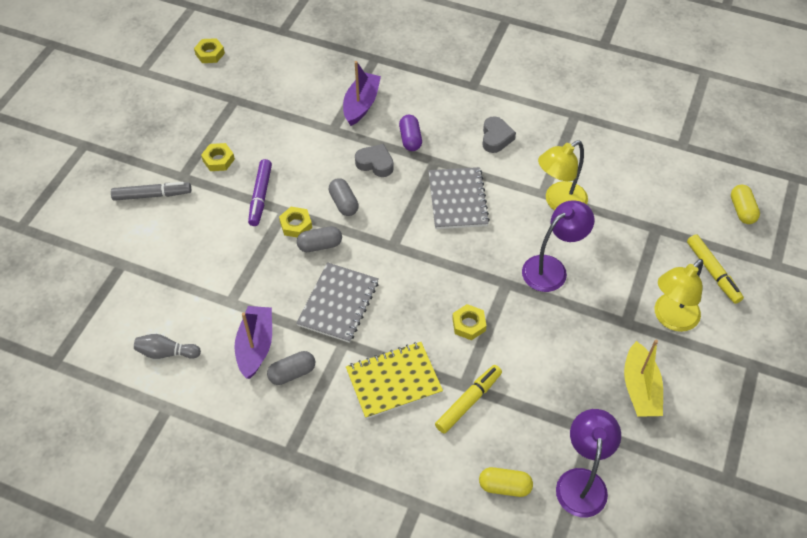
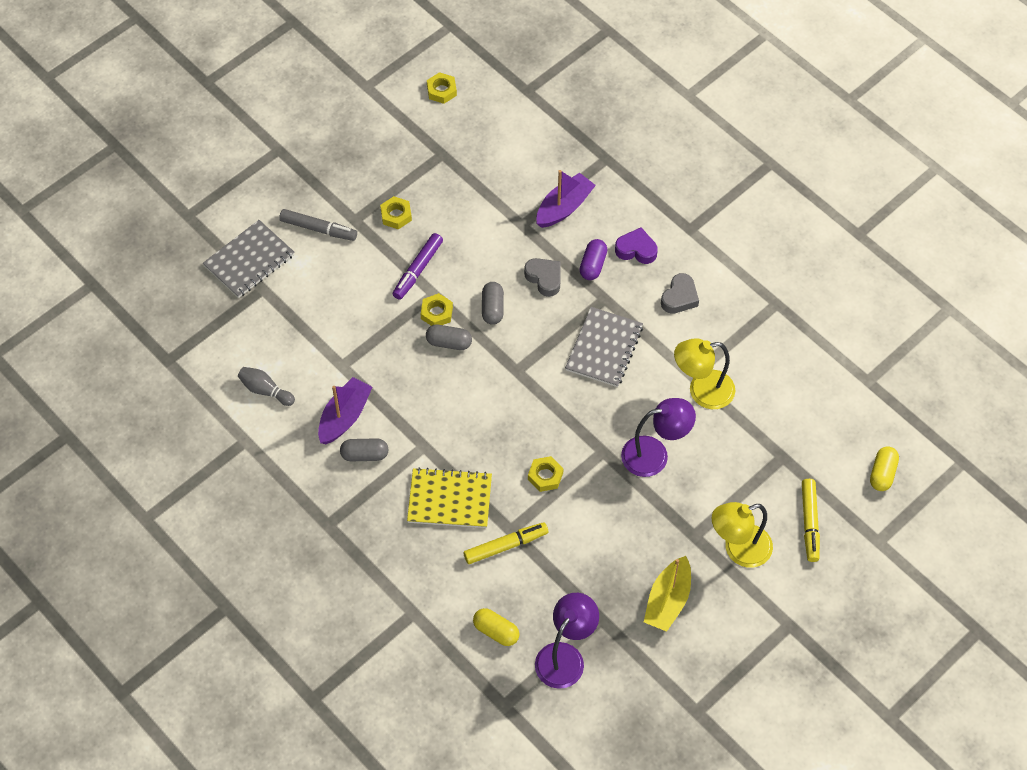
camera: 25 degrees right, 5 degrees up
(338, 303) = (437, 407): grey notebook -> grey notebook (249, 260)
(439, 115) = (636, 250): none -> purple heart

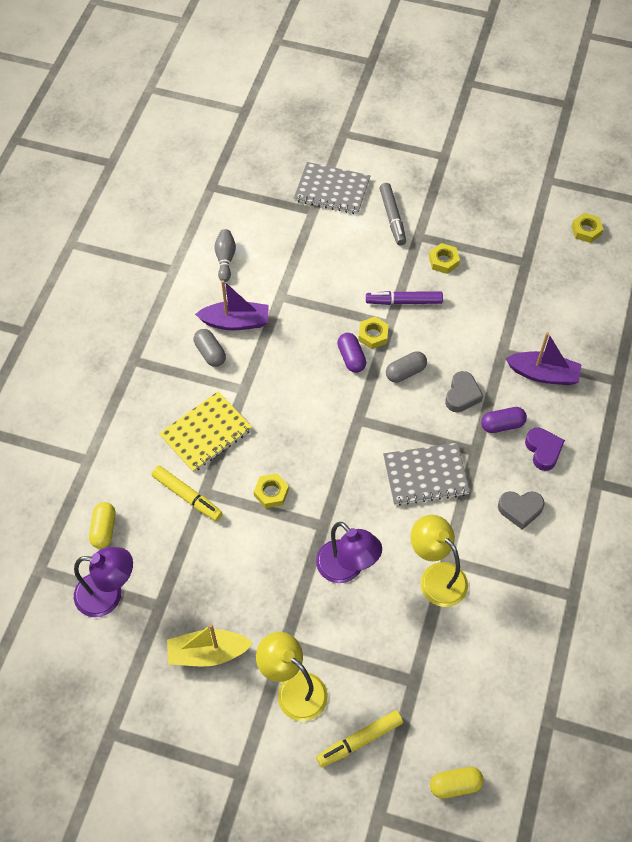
camera: 60 degrees right, 0 degrees up
(449, 342) = (351, 358): grey capsule -> purple capsule
(449, 499) = (206, 433): yellow notebook -> yellow notebook turned 75 degrees clockwise

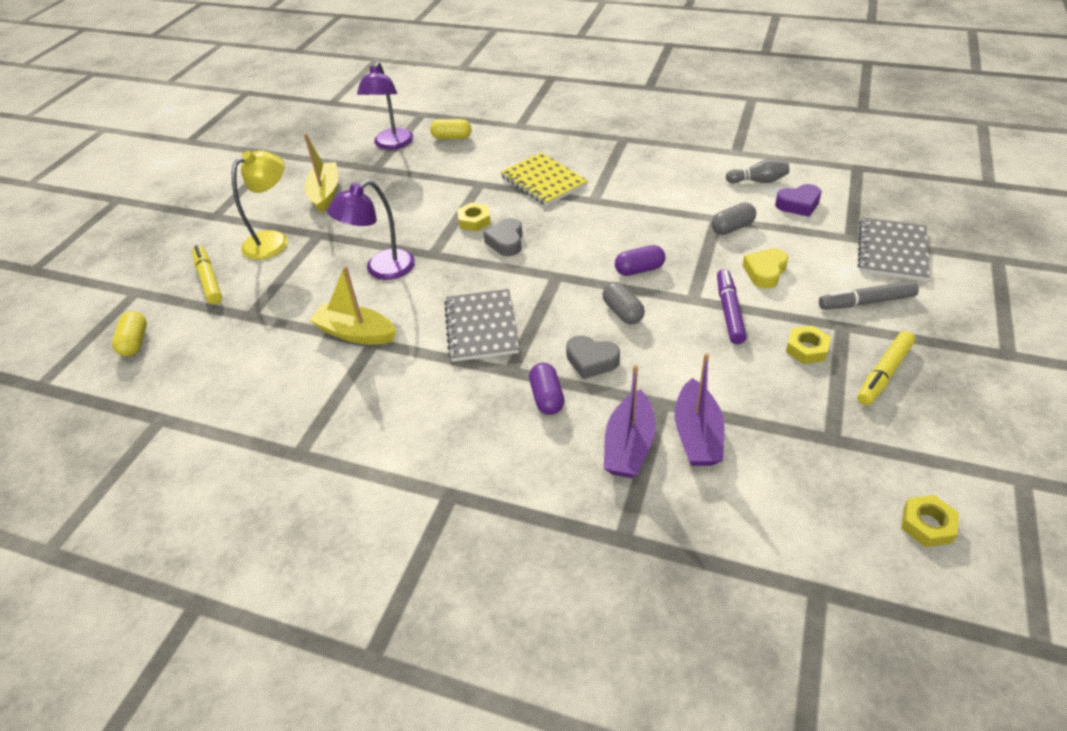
camera: 95 degrees right, 15 degrees down
(187, 496) = (477, 175): yellow marker -> yellow marker (883, 373)
(210, 353) = (636, 178): grey capsule -> grey capsule (732, 228)
(235, 322) = (676, 191): purple boat -> purple boat (697, 435)
(356, 273) = (765, 272): none -> yellow heart
(373, 335) = (673, 286): yellow nut -> none
(436, 576) = (356, 333): yellow lamp -> yellow boat
(520, 510) = (423, 409): grey heart -> grey heart (506, 242)
(543, 450) = (506, 437): purple heart -> purple heart (798, 204)

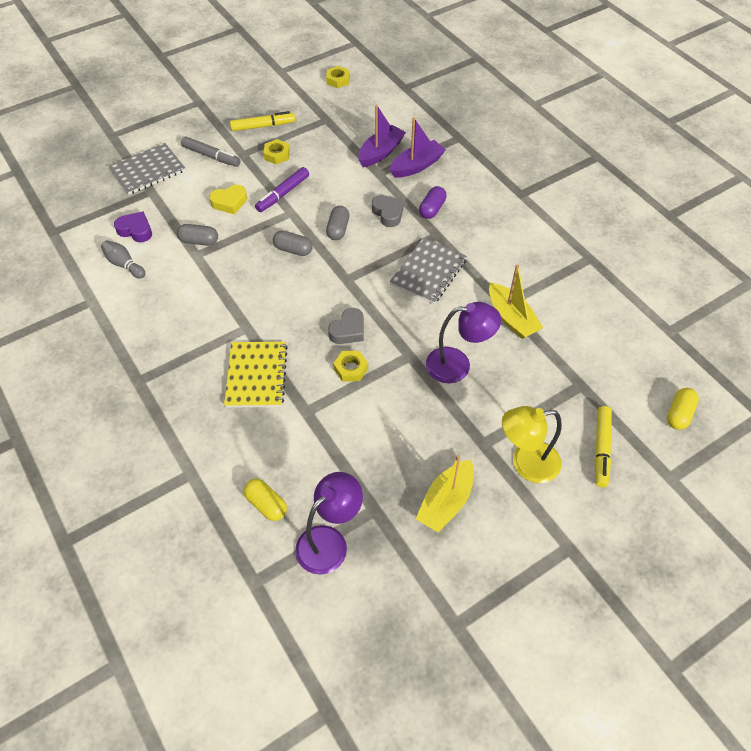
camera: 145 degrees left, 10 degrees up
(639, 270) = (293, 250): purple capsule -> grey capsule

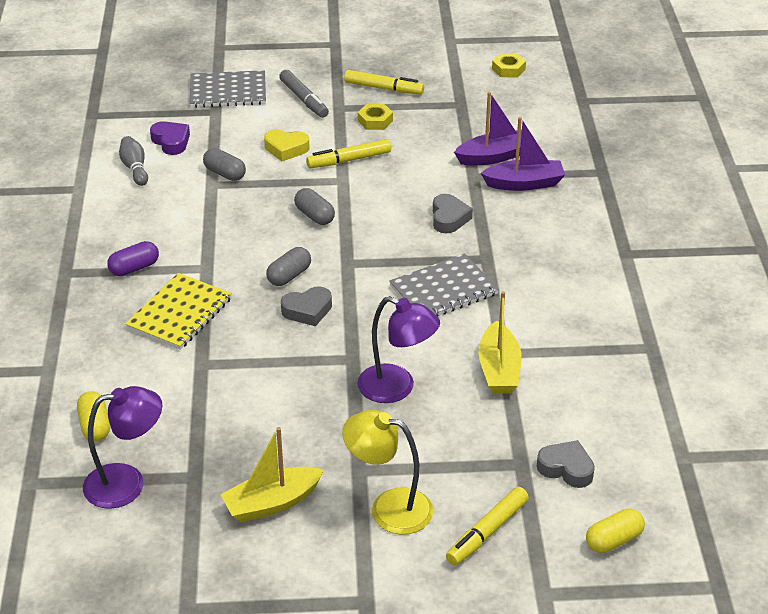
camera: 30 degrees right, 15 degrees down
(283, 194) = (349, 160): purple marker -> yellow marker
(338, 229) = (379, 214): grey capsule -> grey capsule (289, 276)
(351, 368) = (279, 345): yellow nut -> none
(432, 209) = (503, 231): purple capsule -> purple capsule (134, 268)
(610, 374) = (566, 468): none -> grey heart

